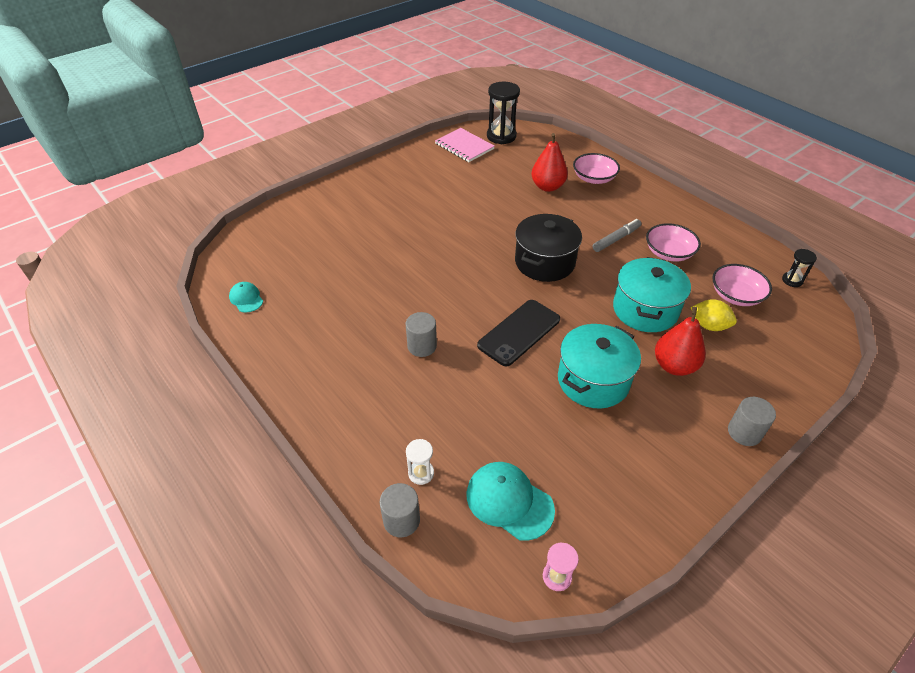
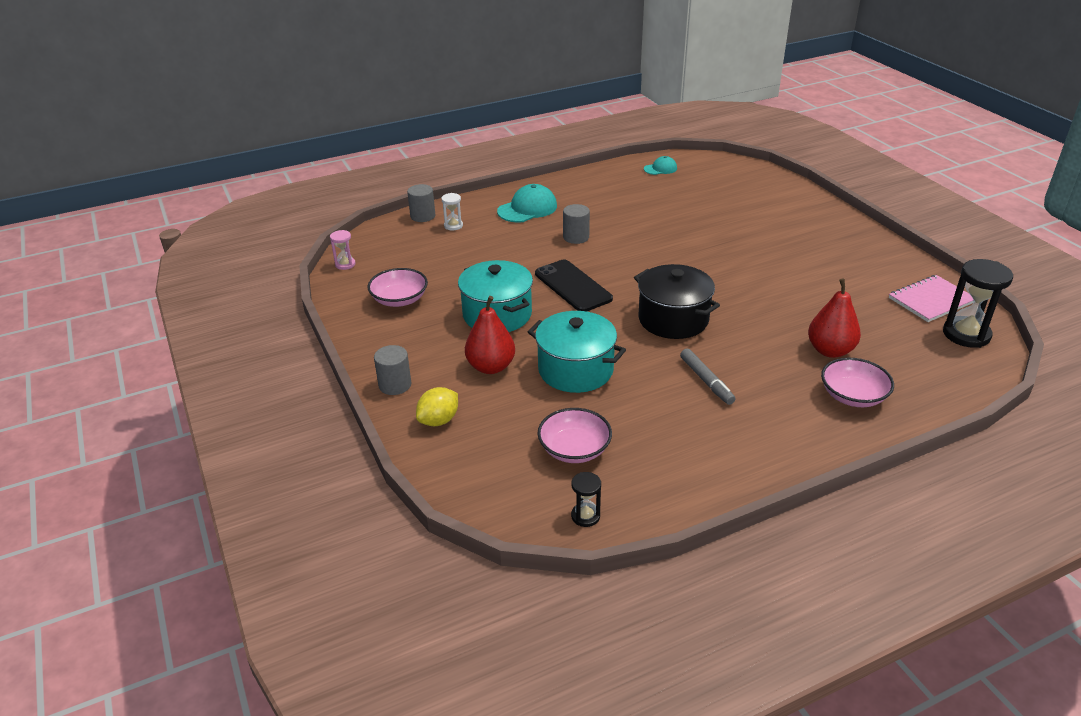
camera: 105 degrees right, 10 degrees down
(509, 501) = (409, 255): turquoise cap -> turquoise cap (527, 209)
(669, 253) = (670, 418): pink bowl -> pink bowl (399, 299)
(709, 325) = (534, 409): yellow lemon -> yellow lemon (439, 420)

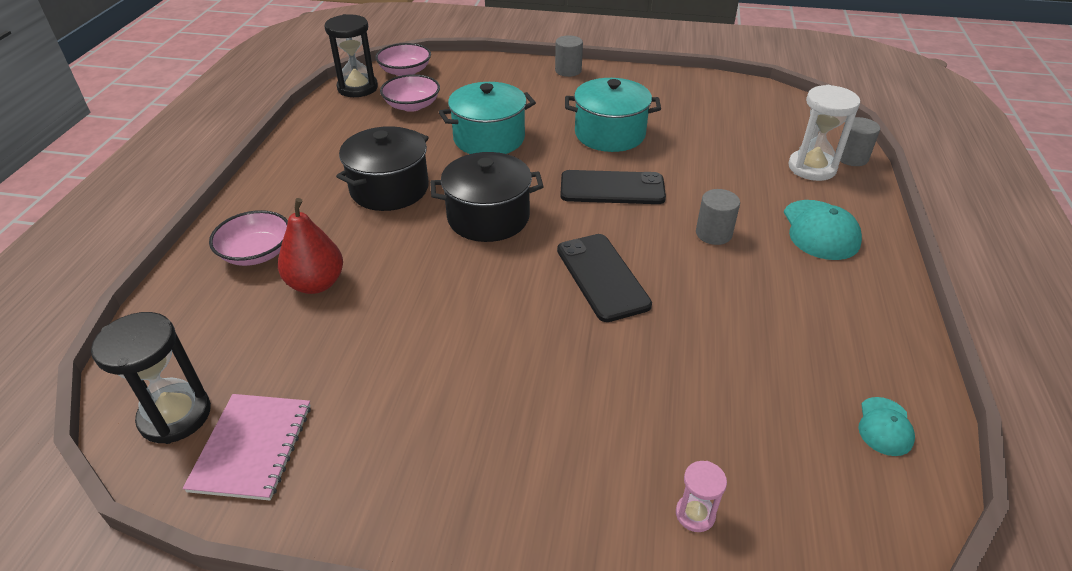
camera: 125 degrees right, 5 degrees up
(345, 264) = (774, 95): pink hourglass -> pink hourglass (695, 514)
(399, 299) = (684, 101): pink bowl -> pink bowl (405, 71)
(439, 420) = (509, 73): yellow lemon -> none
(453, 226) = (812, 168): white hourglass -> white hourglass, size x1.94
(491, 367) = (541, 108): red pear -> none
(585, 516) = (357, 88): black hourglass -> black hourglass, size x1.94
(667, 257) = (602, 277): none -> black phone
(706, 381) = (389, 189): grey marker -> black pot

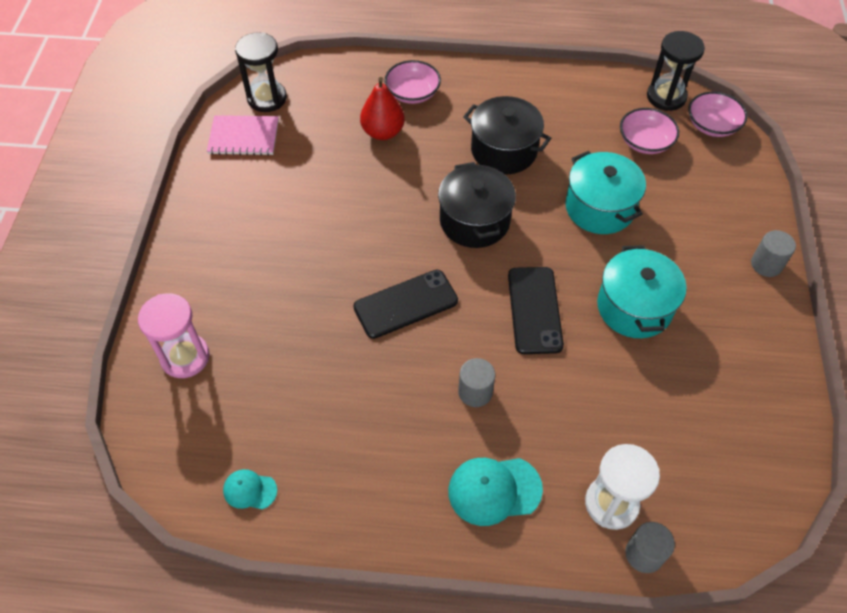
camera: 85 degrees right, 15 degrees up
(695, 514) = (185, 357): pink hourglass -> pink hourglass, size x1.94

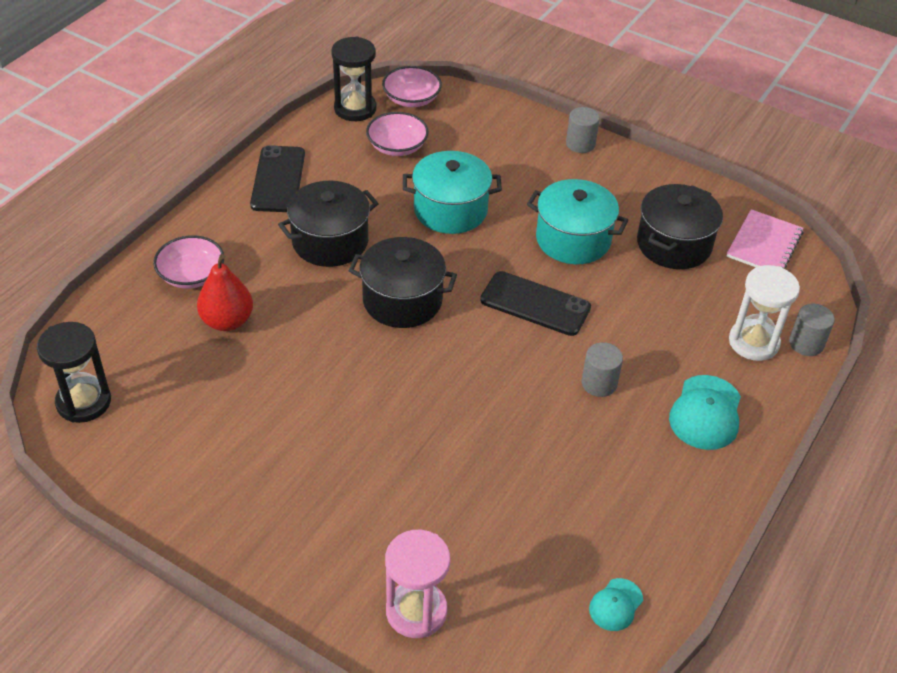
camera: 65 degrees left, 10 degrees down
(244, 137) = (128, 446): pink notebook -> pink notebook (764, 244)
(405, 304) = (468, 393): black phone -> black phone (278, 179)
(692, 389) = (674, 244): none -> black pot

